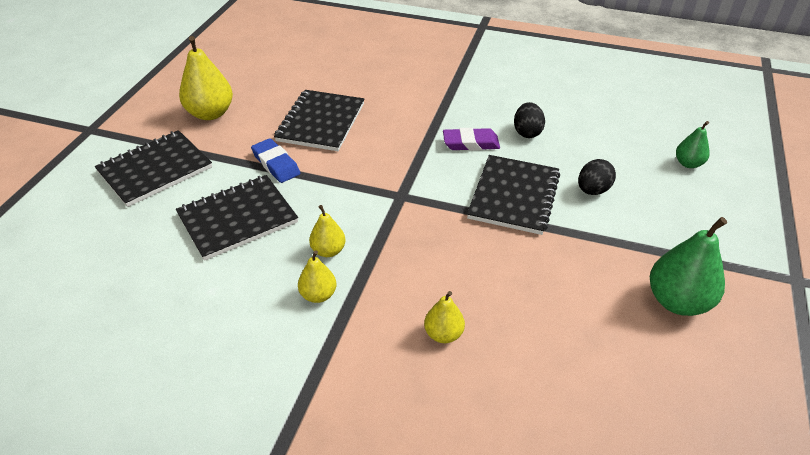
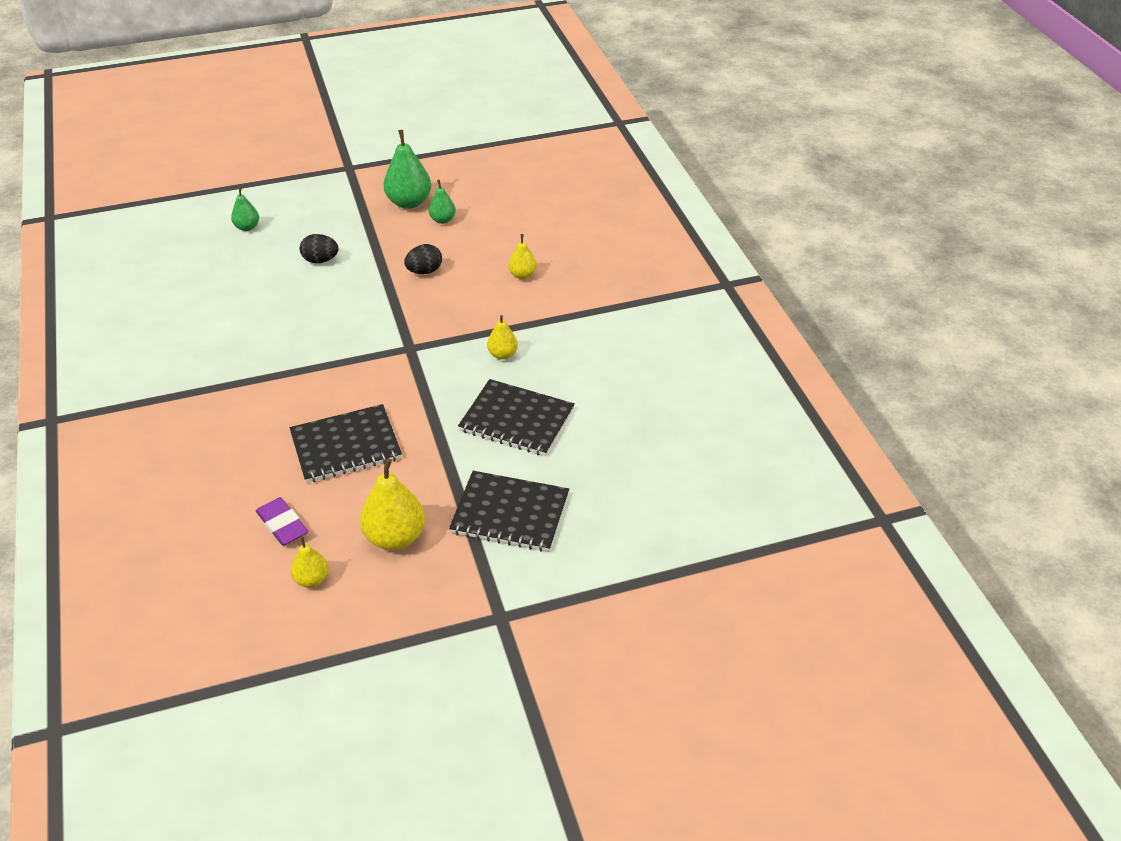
camera: 125 degrees left, 0 degrees up
(276, 164) = (432, 439): blue eraser -> none
(318, 295) = (545, 338): yellow pear -> yellow pear (312, 579)
(471, 143) = (305, 339): purple eraser -> purple eraser (282, 525)
(513, 196) = (360, 293): black notebook -> none
(527, 132) = (263, 315): black egg -> black egg (424, 271)
(616, 315) = (442, 220): none -> green pear

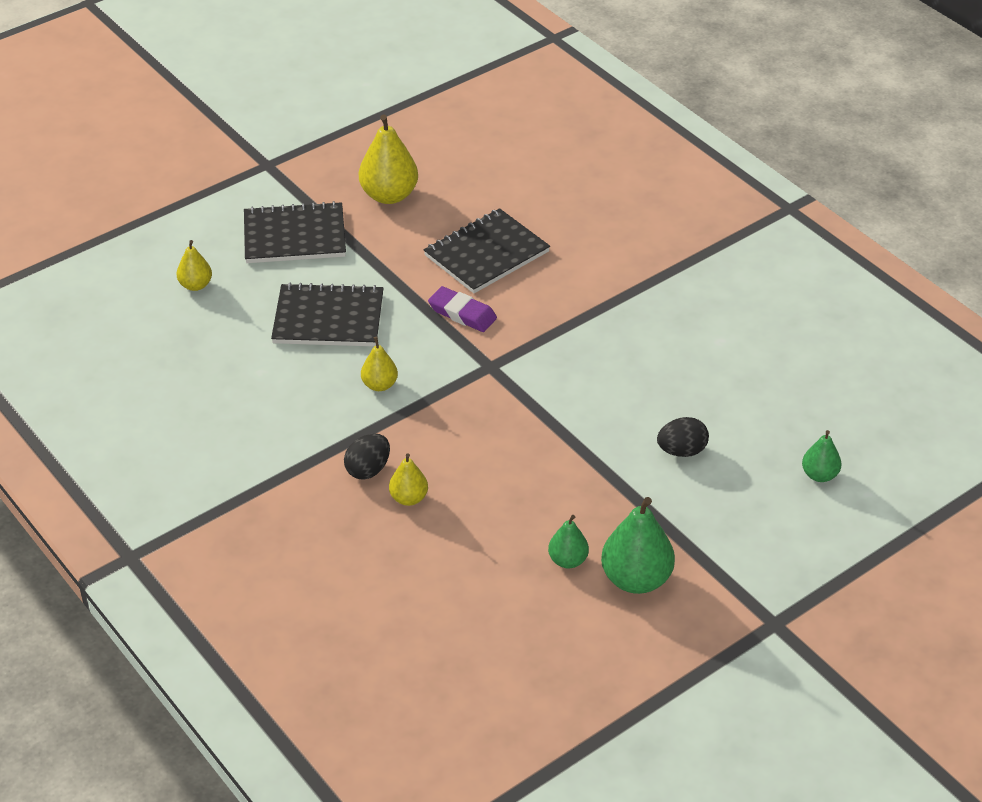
camera: 160 degrees right, 0 degrees up
(282, 525) = (495, 181): purple eraser -> purple eraser (462, 313)
(312, 579) = (439, 152): yellow pear -> yellow pear (195, 285)
(424, 271) = (538, 470): black egg -> black egg (368, 470)

